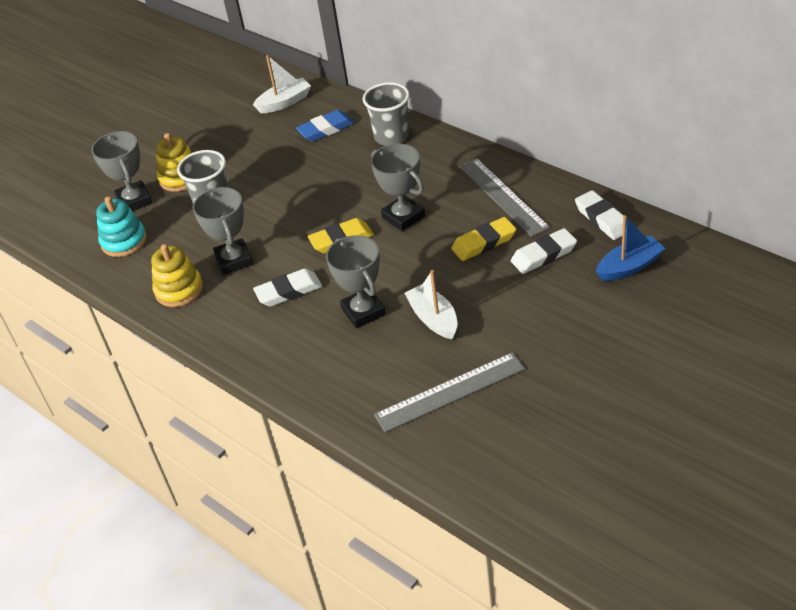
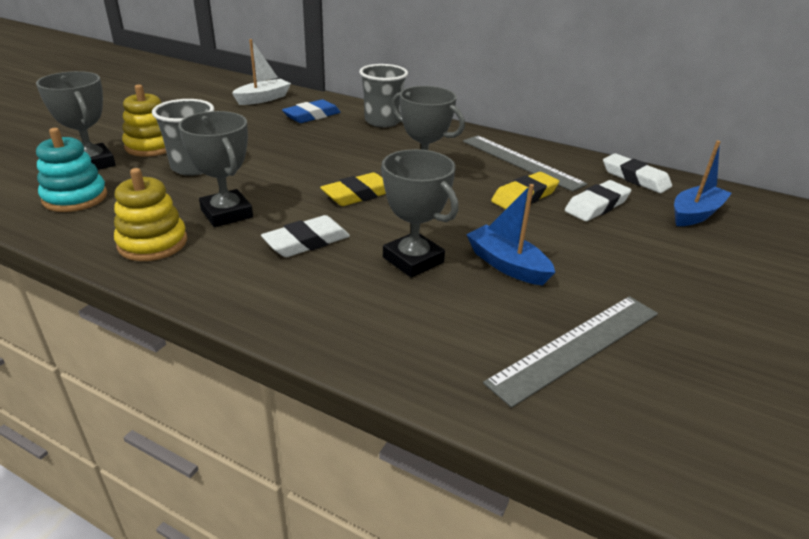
camera: 20 degrees left, 10 degrees down
(433, 319) = (507, 265): white boat -> blue boat

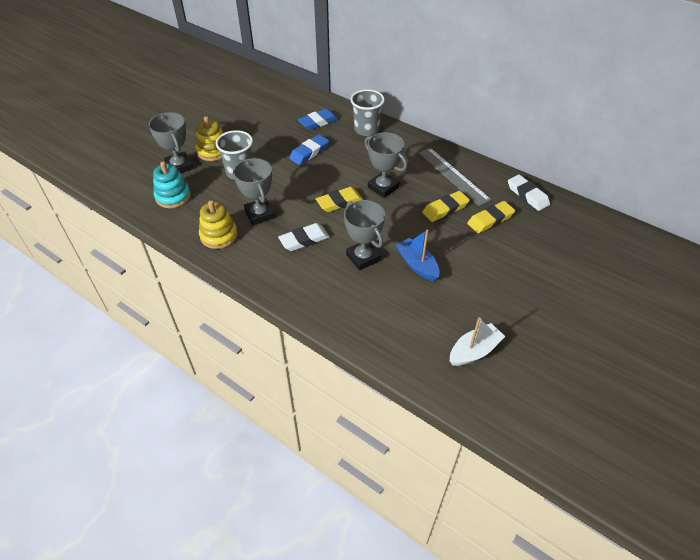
camera: 10 degrees right, 15 degrees up
(263, 99) = (286, 101): white boat -> white boat (474, 351)
(302, 144) = (309, 152): none -> blue eraser
(576, 346) = (438, 323): grey ruler -> none
(596, 206) = (490, 220): white eraser -> yellow eraser
(695, 214) = (553, 231): blue boat -> none

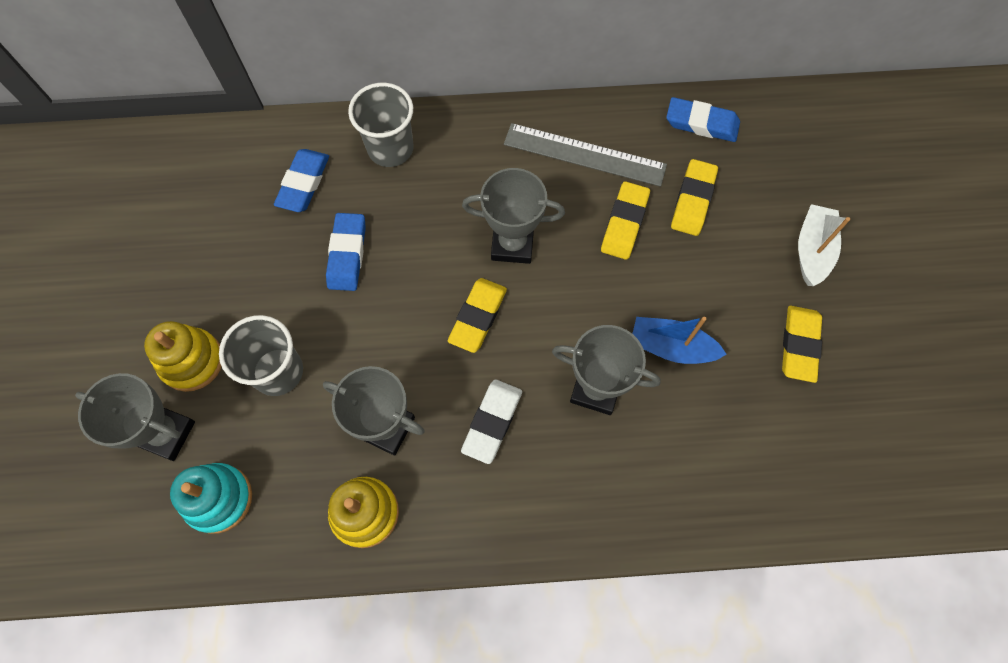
camera: 40 degrees left, 20 degrees up
(474, 351) = (842, 427): white boat -> white boat (812, 250)
(486, 305) = (799, 345): none -> yellow eraser
(527, 195) = (701, 123): white eraser -> blue eraser

